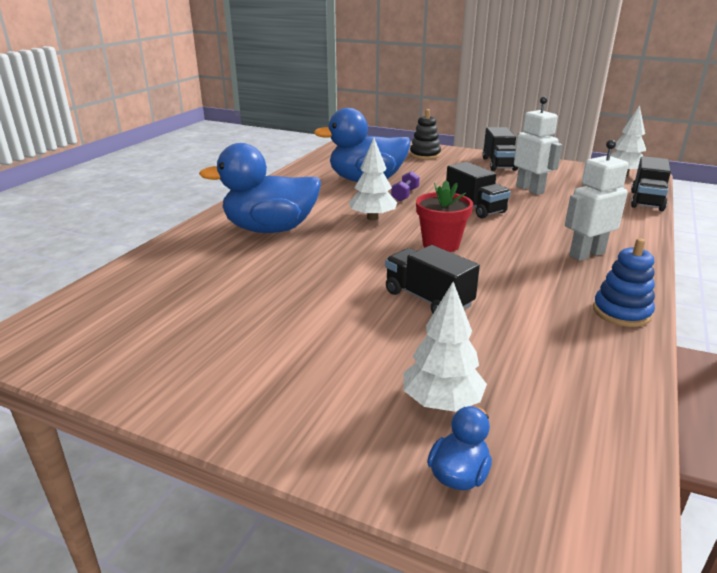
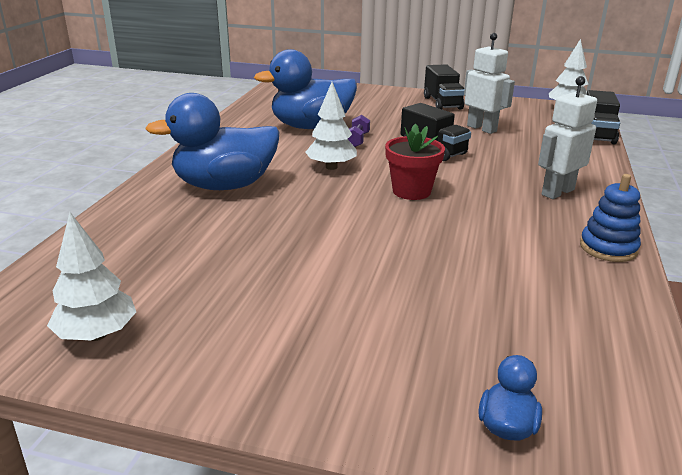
camera: 10 degrees left, 0 degrees up
(425, 155) = (363, 96): black stacking toy -> none
(428, 299) = (417, 249): black truck -> none
(442, 402) = (466, 355): white tree -> white tree (97, 334)

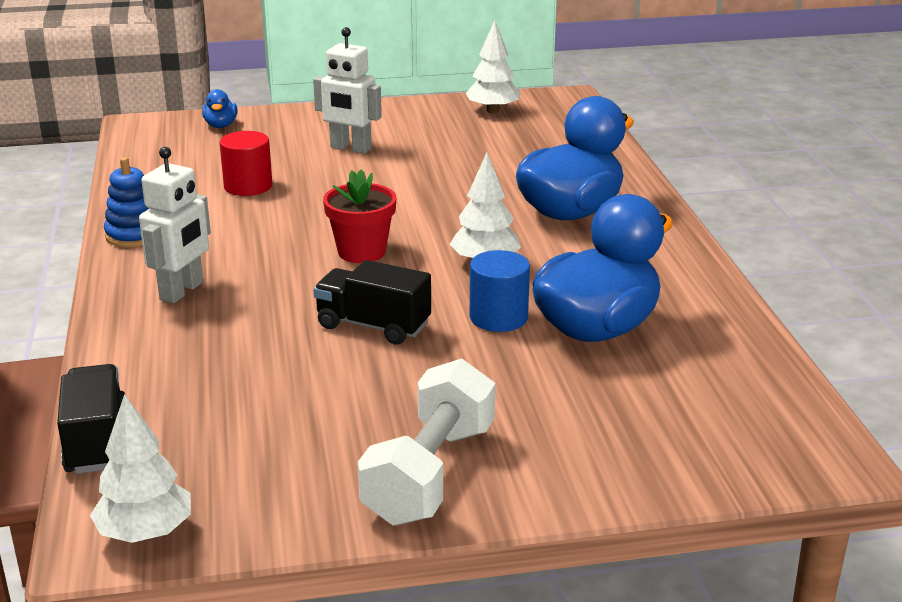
camera: 155 degrees right, 0 degrees up
(357, 140) = (498, 317): purple dumbbell -> blue cylinder
(442, 103) = (430, 474): black truck -> white dumbbell
(482, 128) = (316, 402): white robot -> white robot (350, 148)
(487, 280) = (248, 186): none -> red cylinder

